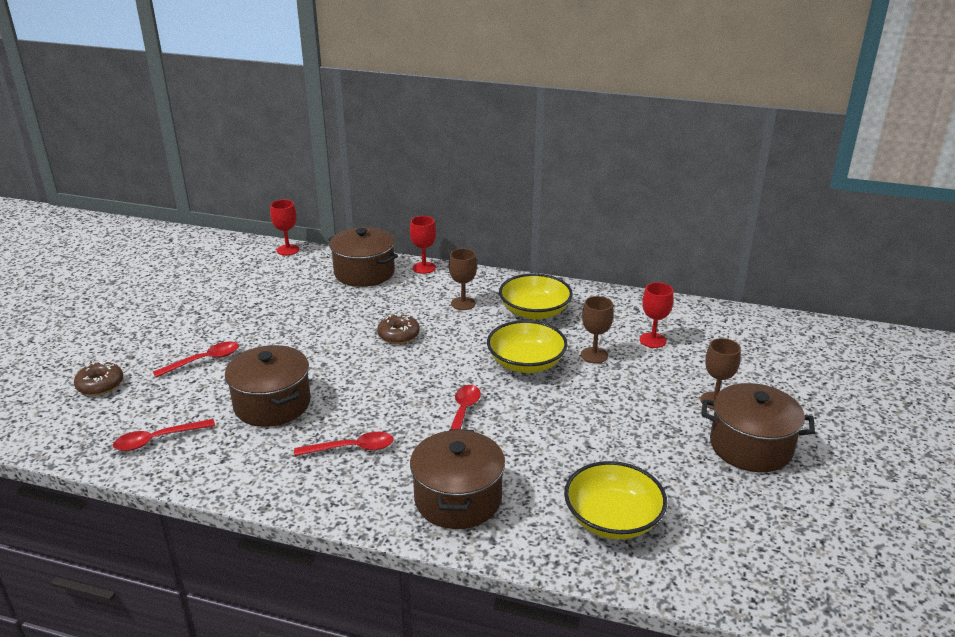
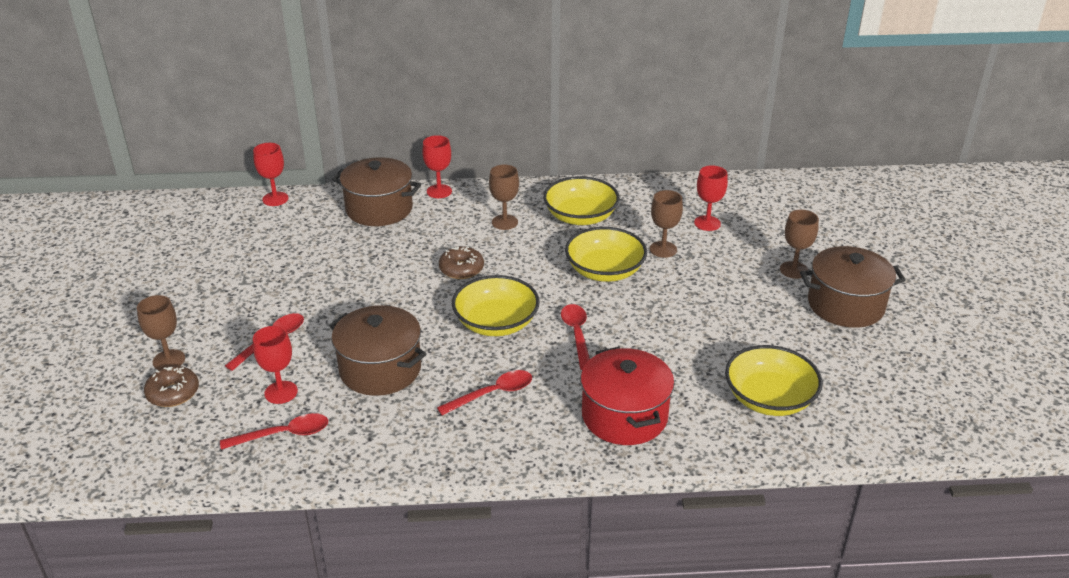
camera: 20 degrees left, 5 degrees up
(116, 358) = (169, 360): none -> brown goblet
(157, 440) = (284, 434): red spoon -> red spoon turned 150 degrees counterclockwise
(180, 404) = (281, 392): none -> red goblet
(397, 387) = (496, 323): none -> yellow bowl
(458, 499) = (624, 416): brown pot -> red pot

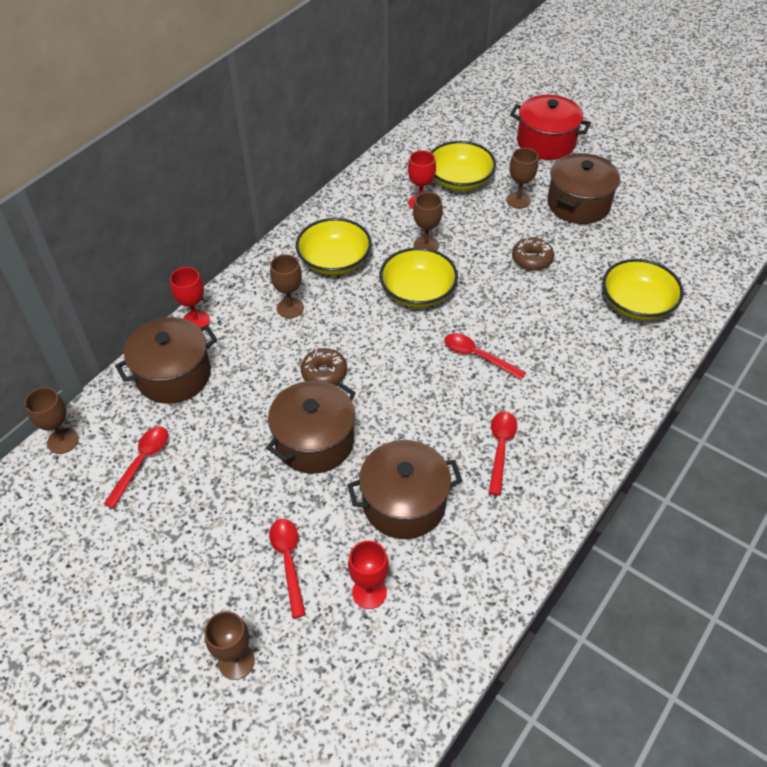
camera: 50 degrees left, 15 degrees up
(173, 393) = (291, 681): brown donut -> brown donut (532, 259)
(275, 199) = (63, 441): red goblet -> brown goblet
(284, 434) = (428, 619): red spoon -> red spoon (142, 462)
(391, 298) = (314, 441): none -> brown pot
(496, 323) = (417, 394): yellow bowl -> yellow bowl (459, 180)
(624, 416) = (591, 388): red pot -> red pot (546, 142)

